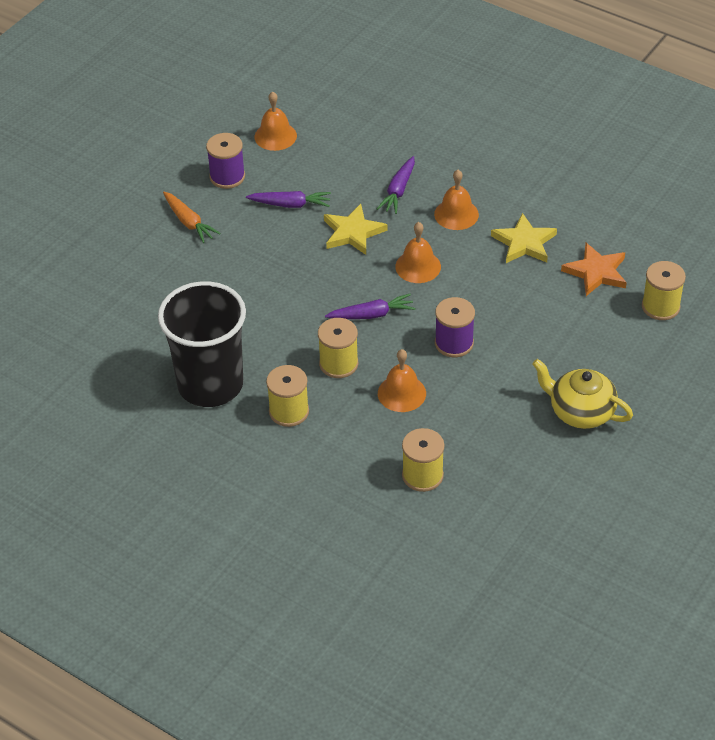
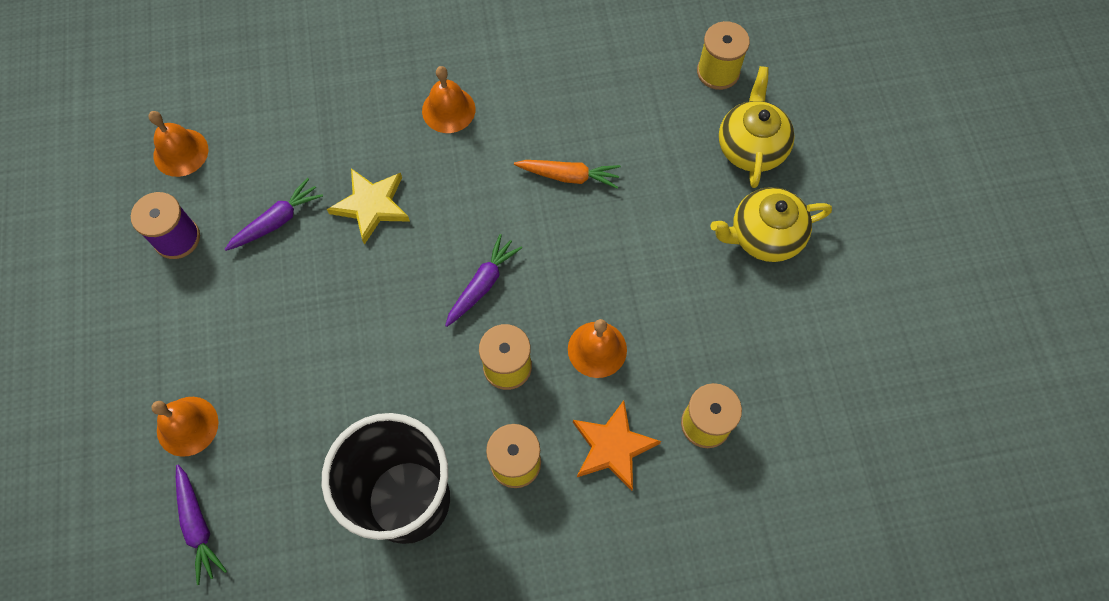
camera: 45 degrees left, 20 degrees up
(189, 222) = (190, 324): orange carrot -> orange carrot (569, 176)
(398, 190) = (368, 124): purple carrot -> purple carrot (198, 526)
(418, 266) = (471, 195): orange bell -> orange bell (187, 426)
(454, 343) = (587, 254): purple spool -> none
(524, 243) = (540, 94): yellow star -> none
(596, 272) = (631, 77): orange star -> orange star (613, 447)
(632, 360) = (751, 146): none -> yellow teapot

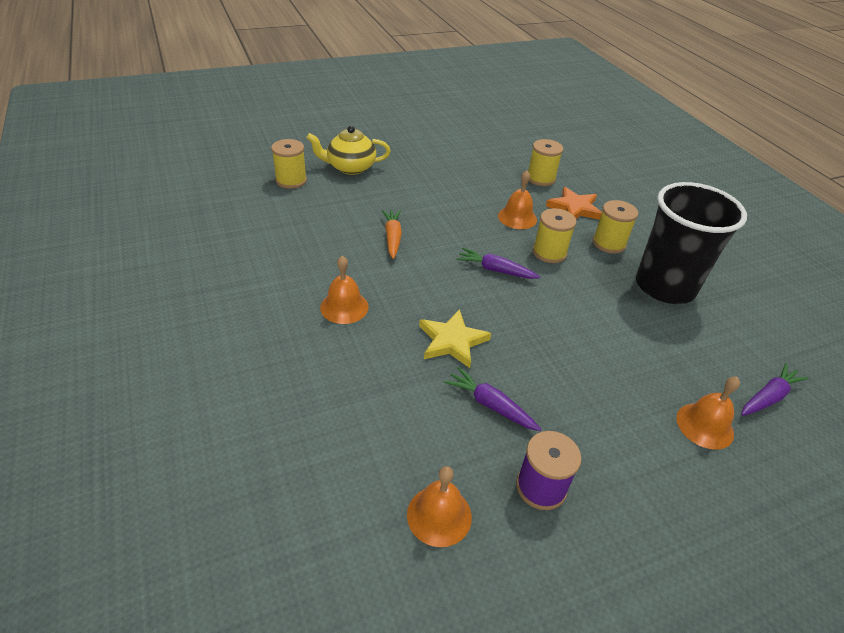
camera: 105 degrees left, 25 degrees down
(764, 236) = (413, 162): yellow teapot -> none

